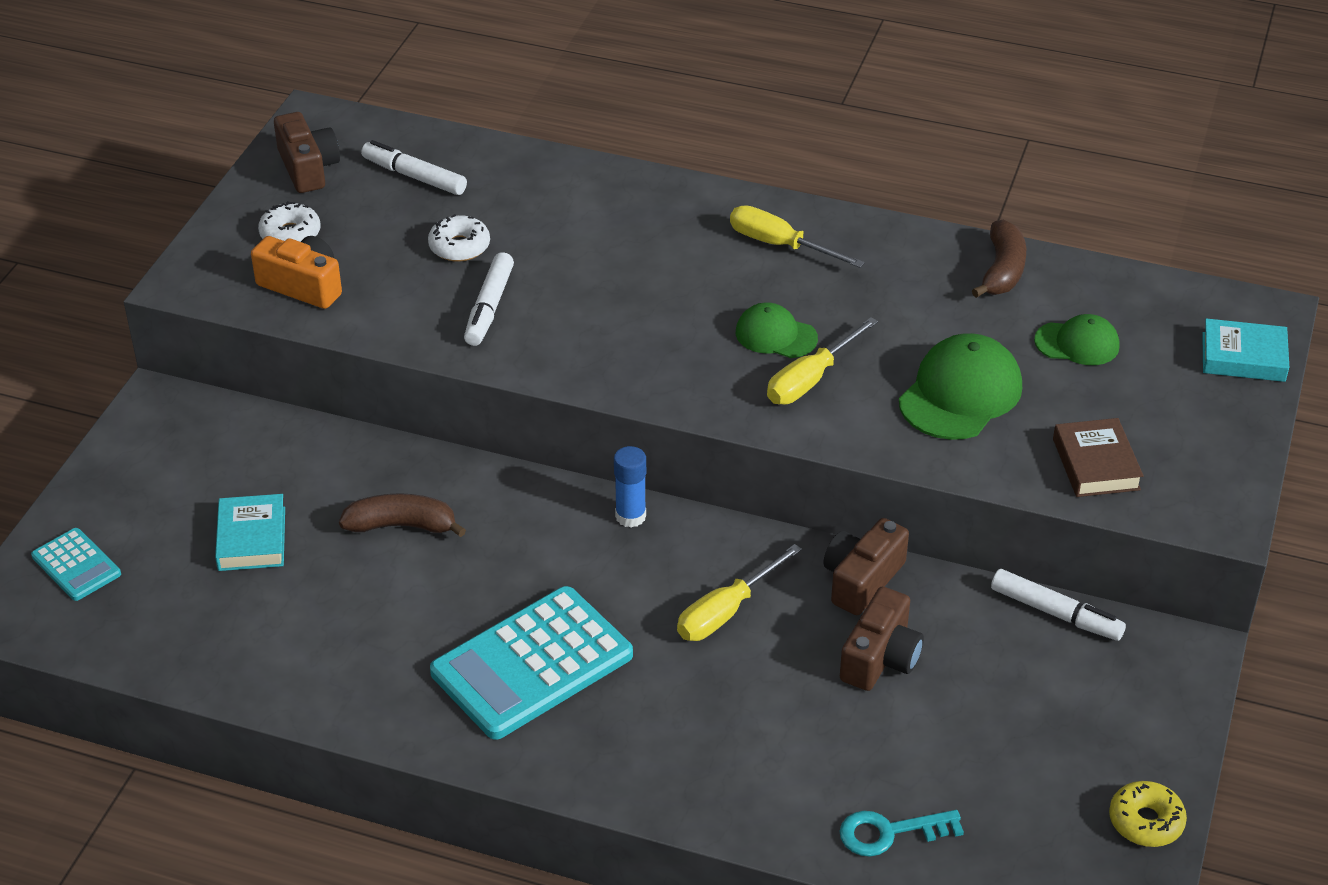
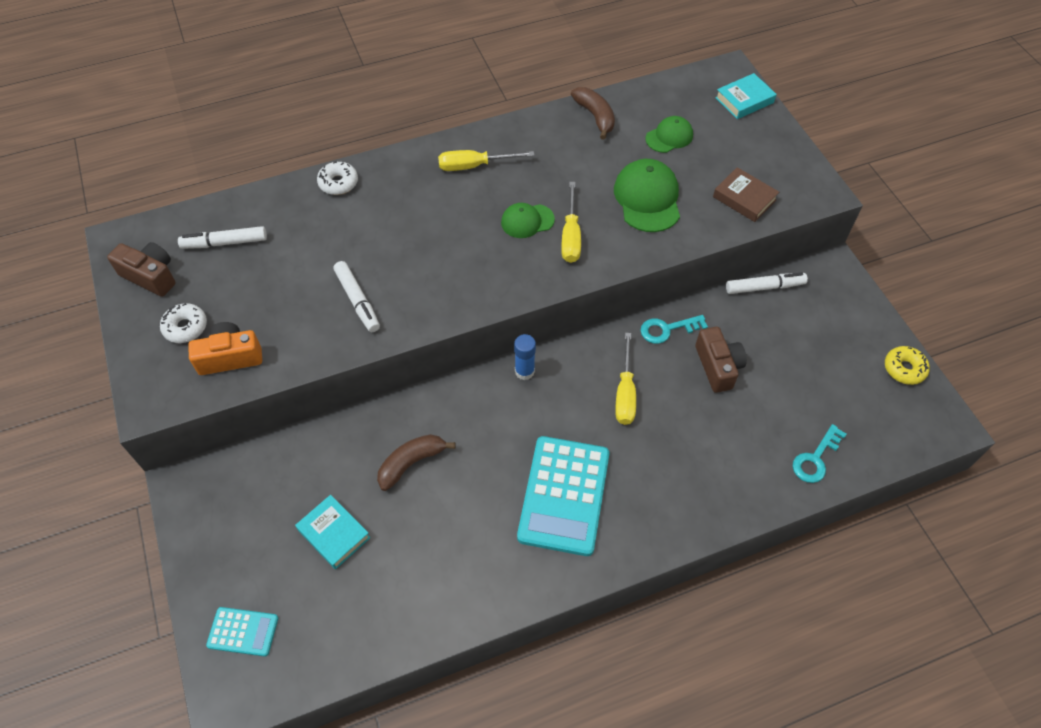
camera: 40 degrees left, 15 degrees up
(459, 247) = (300, 272): white donut -> white donut (338, 183)
(862, 580) = (667, 329): brown camera -> turquoise key

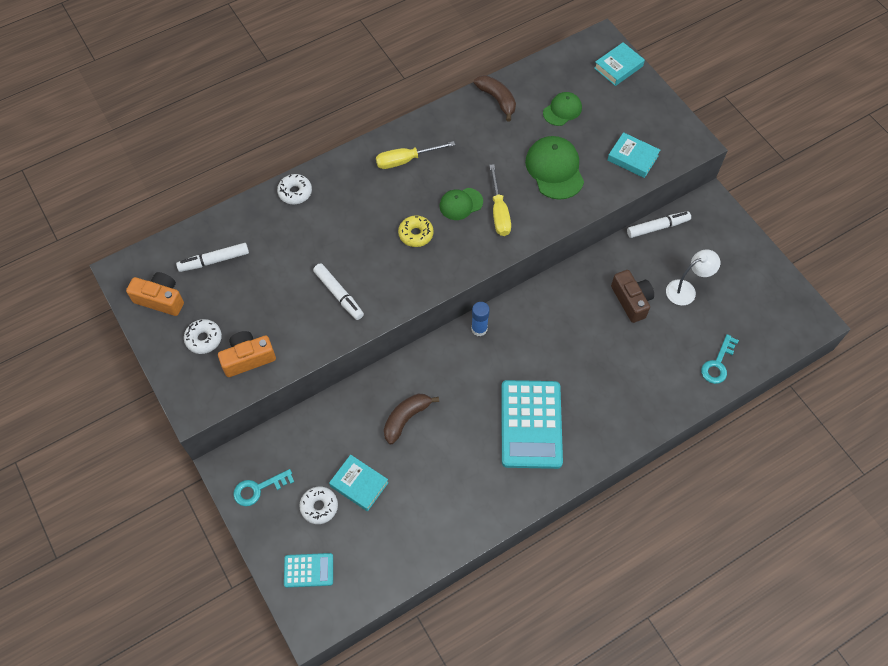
camera: 10 degrees left, 5 degrees up
(150, 276) = (160, 299): brown camera -> orange camera
(278, 553) = (319, 507): none -> white donut
(625, 393) = (562, 334): yellow screwdriver -> none
(667, 329) = (586, 275): turquoise key -> turquoise key (258, 489)
(744, 198) = (632, 158): brown book -> turquoise book
(788, 364) = (686, 290): none -> white lamp
(904, 369) = (775, 280): yellow donut -> yellow donut (416, 234)

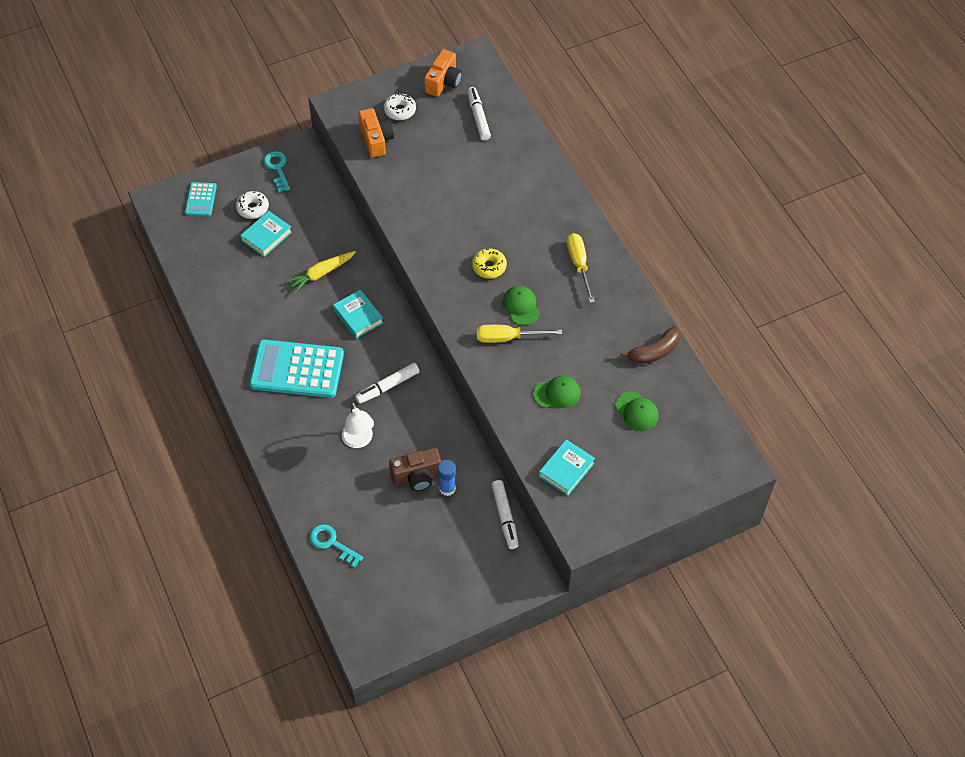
camera: 95 degrees right, 5 degrees down
(295, 192) = (547, 176): white donut -> none
(339, 294) = (430, 204): white marker -> white marker (387, 386)
(406, 418) = (321, 273): brown banana -> yellow carrot
(479, 329) = (404, 338): blue glue stick -> blue glue stick (447, 488)
(554, 169) = (557, 393): green cap -> green cap, size x0.61
(618, 67) = (698, 477): turquoise book -> turquoise book (358, 316)
(686, 290) = (422, 530): white lamp -> white lamp (359, 440)

